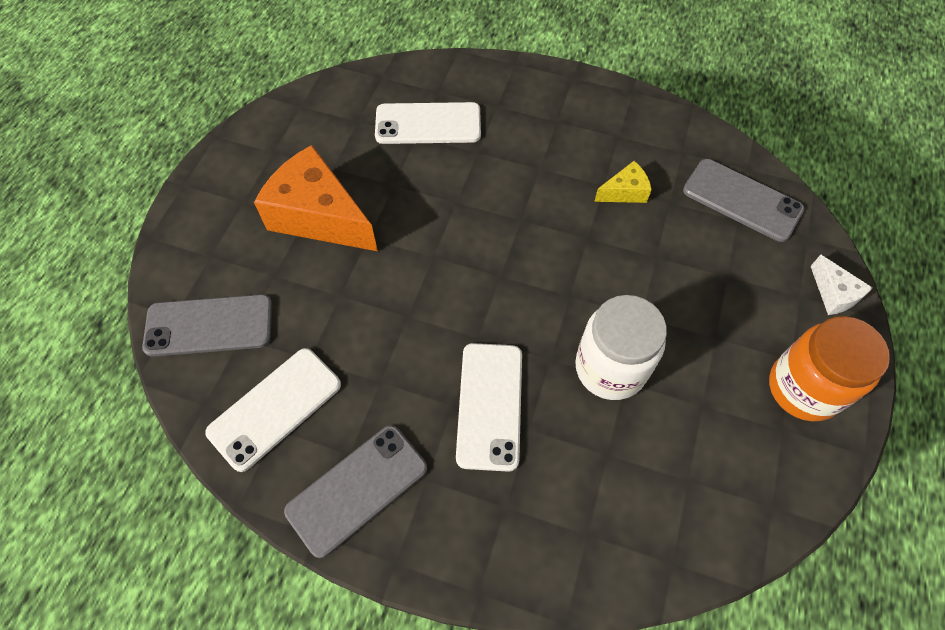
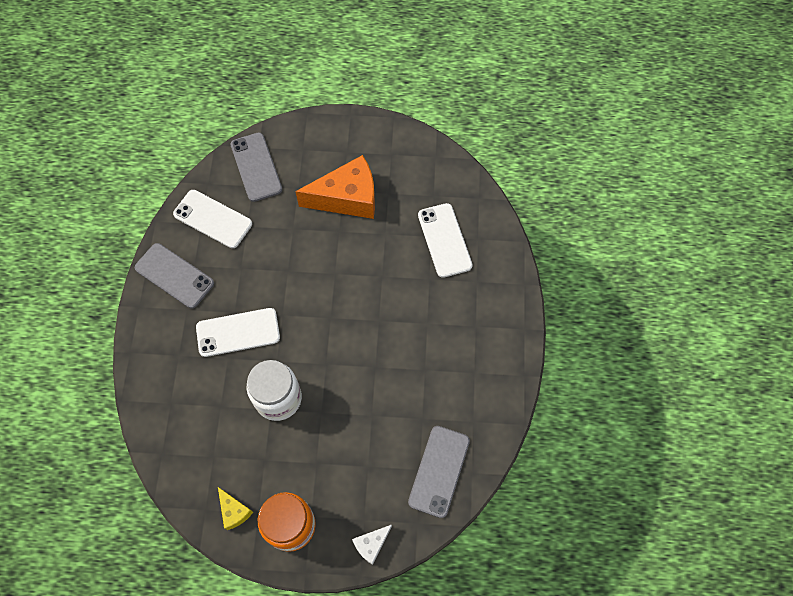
camera: 75 degrees right, 5 degrees up
(319, 216) = (347, 198): orange cheese -> orange cheese turned 60 degrees clockwise
(624, 192) = (422, 385): yellow cheese -> yellow cheese (234, 511)

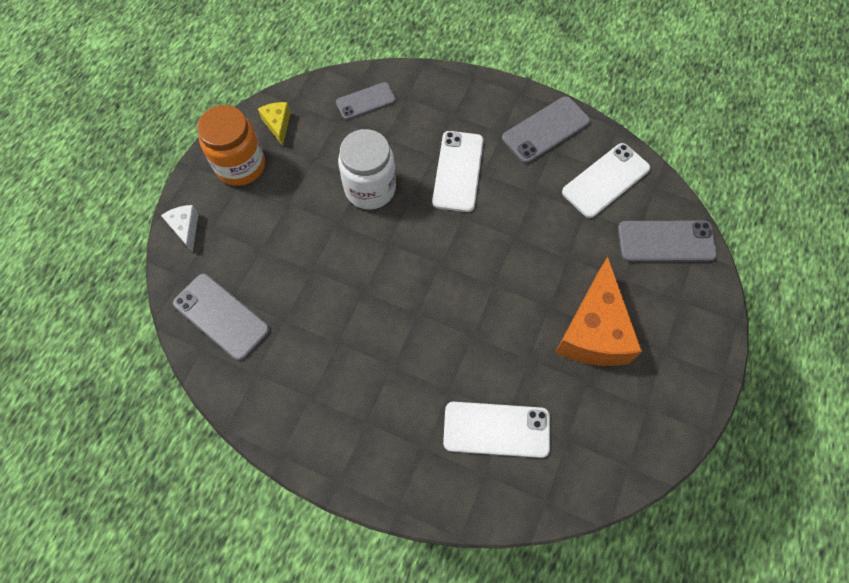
camera: 110 degrees right, 0 degrees up
(184, 439) = (366, 101): none -> grey phone
(234, 511) = (278, 125): yellow cheese -> yellow cheese turned 90 degrees clockwise

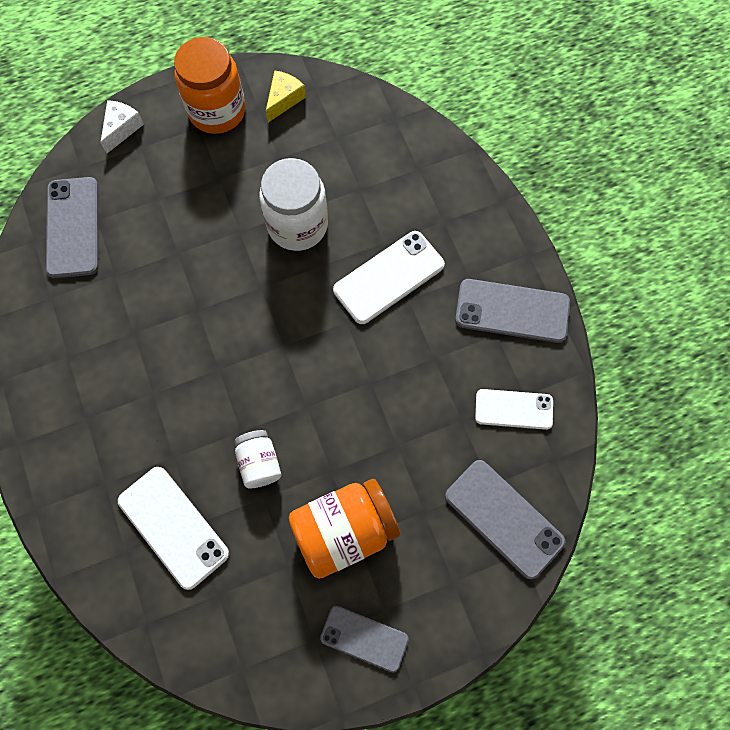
camera: 45 degrees right, 5 degrees up
(366, 101) = (379, 141): grey phone -> grey phone (364, 638)
(504, 342) = (259, 462): none -> white jar
(593, 331) = (344, 530): orange cheese -> orange jar
(605, 180) = (513, 409): white phone -> white phone, size x0.67

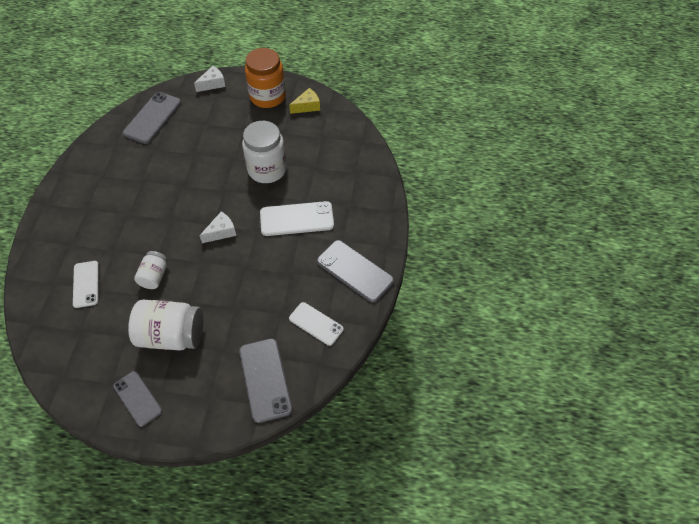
camera: 30 degrees right, 15 degrees down
(173, 527) = (86, 284): white phone -> white phone, size x0.67
(302, 350) = (221, 232): none -> white cheese
(344, 530) = (171, 335): orange jar -> white jar

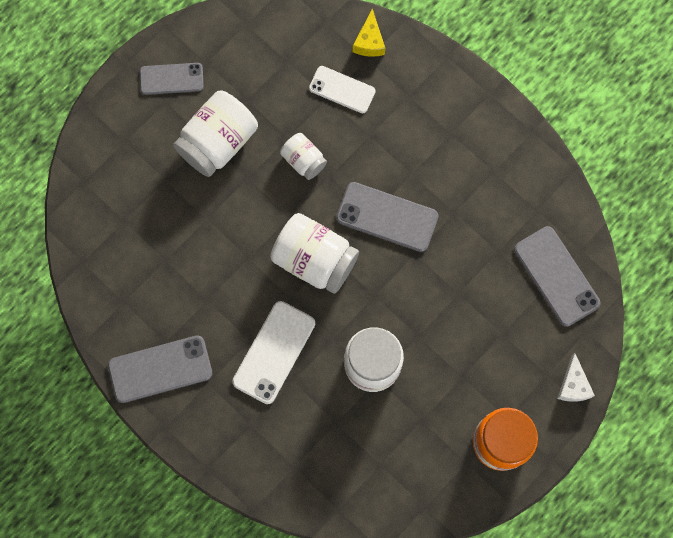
camera: 125 degrees right, 20 degrees up
(221, 232) = (314, 259): white cheese -> white jar
(265, 379) = (105, 202): grey phone -> grey phone (387, 217)
(307, 106) = (447, 482): yellow cheese -> yellow cheese (369, 41)
(316, 323) = (128, 287): white phone -> none

